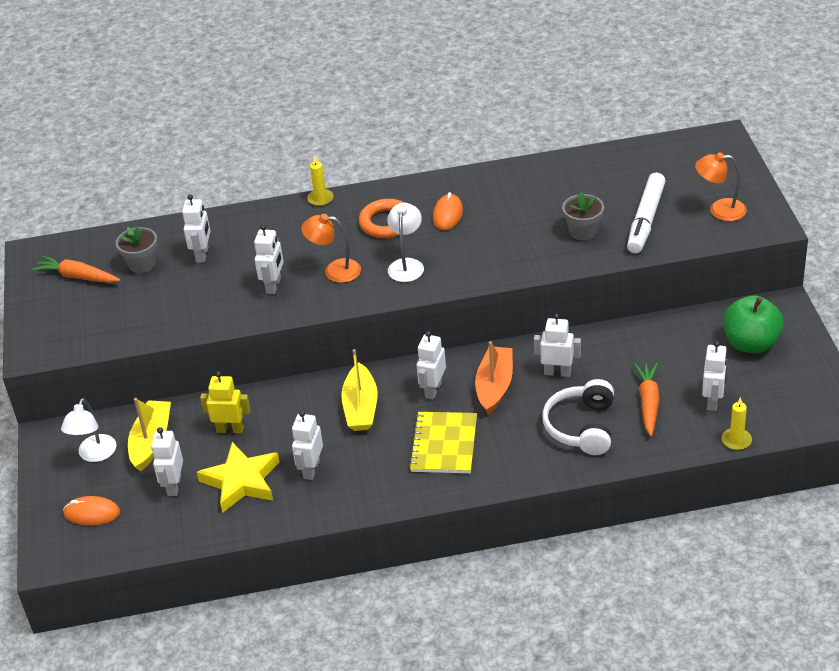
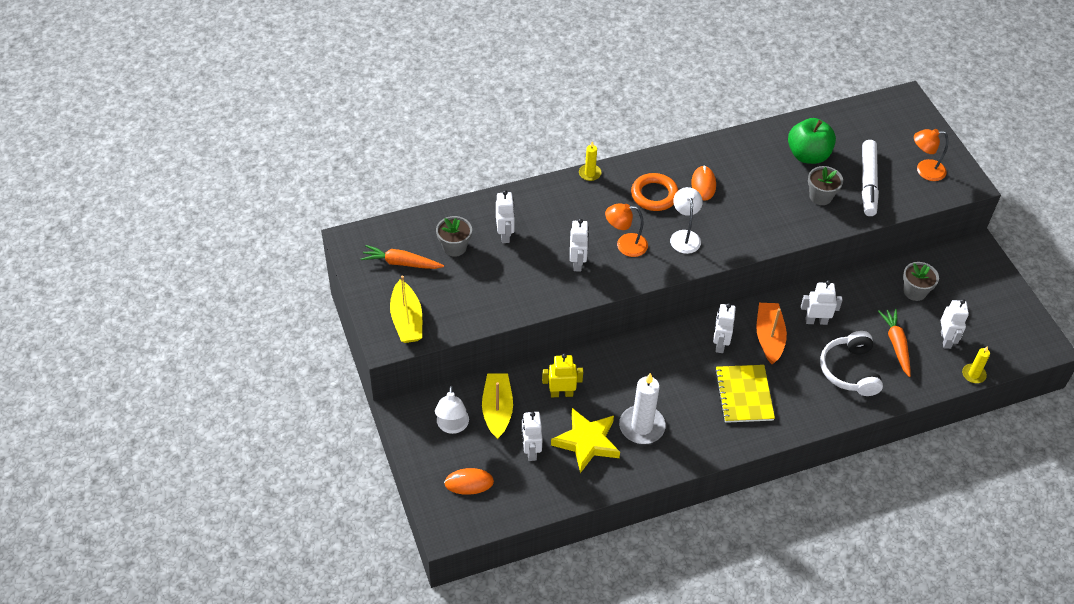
camera: 15 degrees left, 10 degrees up
(311, 469) = (642, 426): white robot -> white candle
(361, 407) = (665, 365): yellow boat -> yellow boat (407, 320)
(690, 348) = (915, 291): none -> grey flower pot
(751, 343) = (961, 284): green apple -> green apple (808, 155)

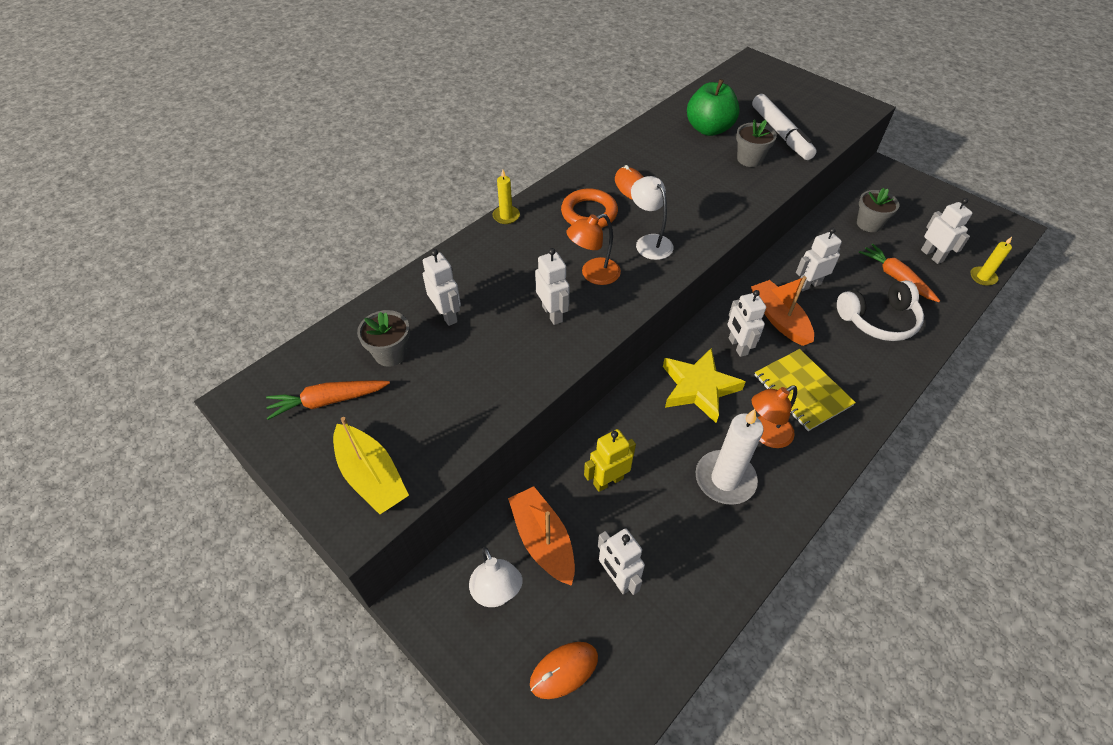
camera: 25 degrees left, 0 degrees up
(497, 410) = (543, 540): yellow boat -> orange boat
(586, 442) = (676, 531): yellow star -> yellow star (698, 388)
(850, 370) = (878, 320): white headphones -> white headphones turned 75 degrees counterclockwise
(924, 170) = (818, 108): orange lamp -> orange lamp (765, 435)

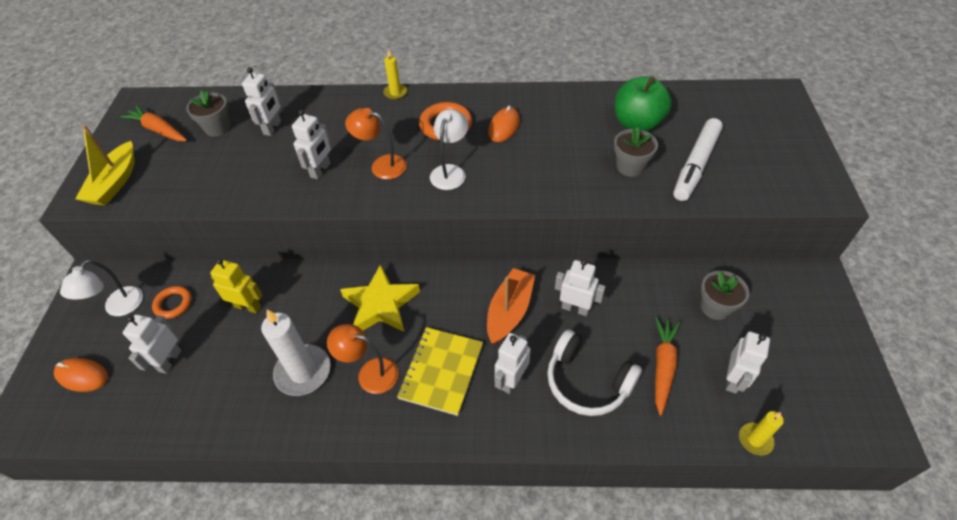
camera: 50 degrees right, 0 degrees up
(543, 540) = (173, 304): orange boat -> orange ring
(737, 346) = (449, 302): white robot -> white robot (511, 380)

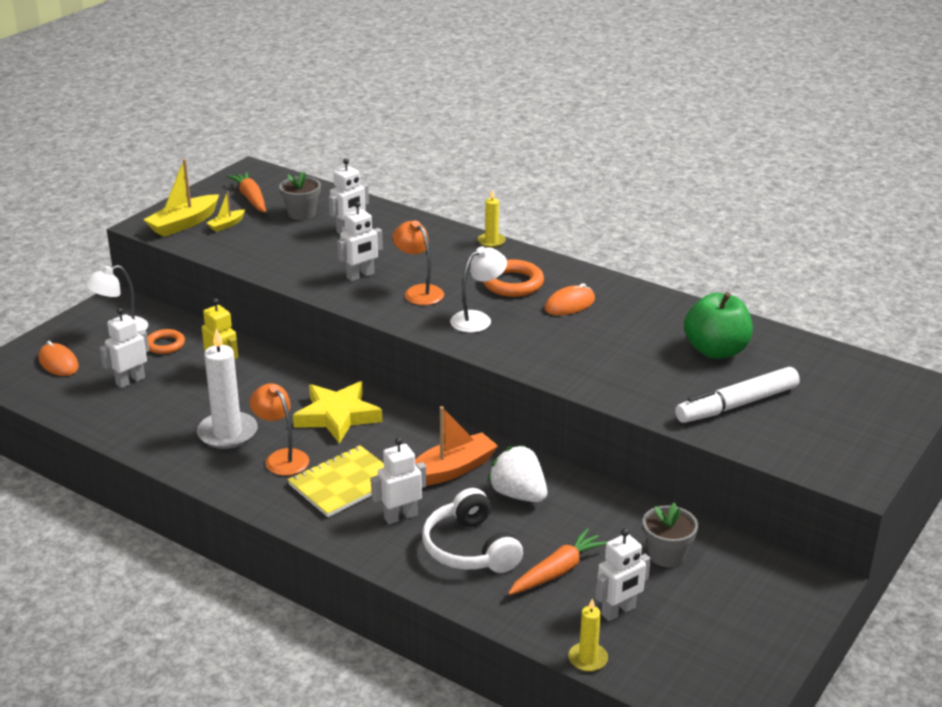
camera: 30 degrees right, 20 degrees down
(158, 167) = (226, 225): none -> yellow boat
(575, 308) = (518, 494): white robot -> white strawberry
(630, 167) = (663, 380): grey flower pot -> none

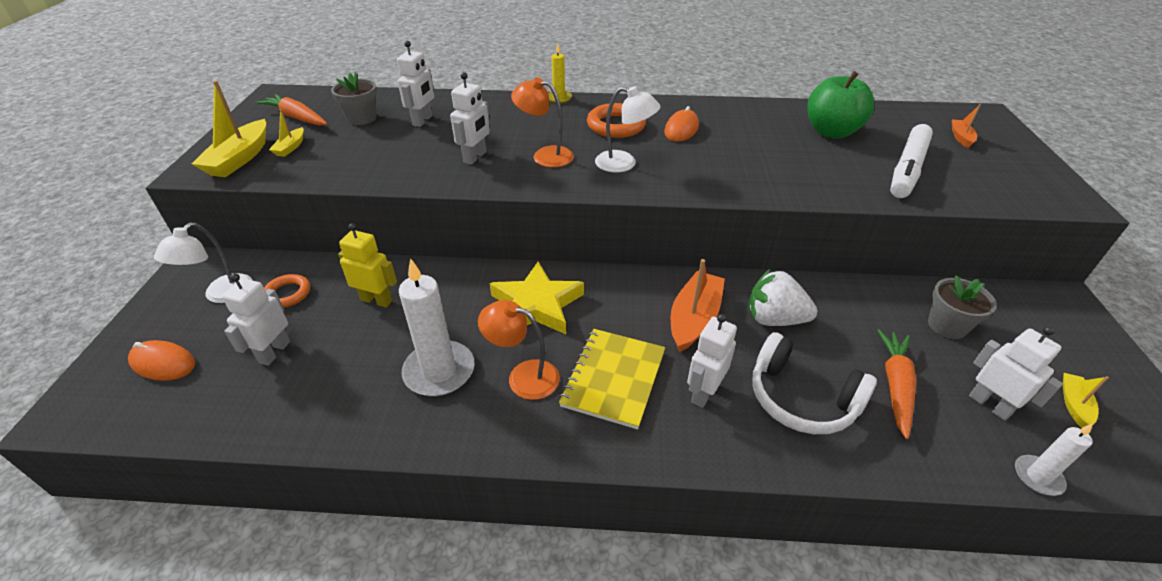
camera: 30 degrees left, 10 degrees up
(477, 319) = (624, 164): white lamp -> white lamp turned 90 degrees clockwise
(587, 659) = (1037, 477): yellow candle -> white candle
(618, 611) = (989, 405): white robot -> white robot turned 60 degrees counterclockwise
(693, 640) = (1073, 404): none -> yellow boat
(847, 397) = (960, 137): none -> orange boat

